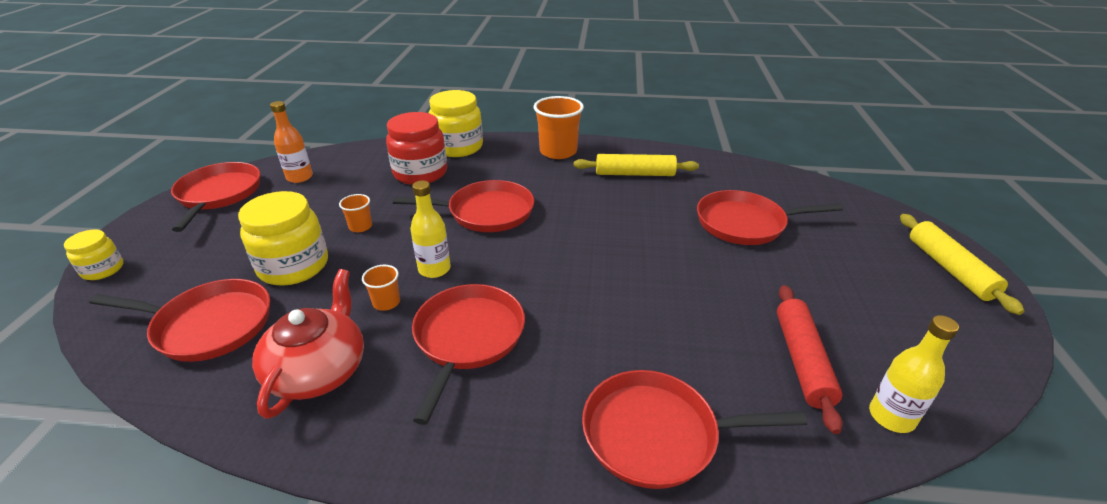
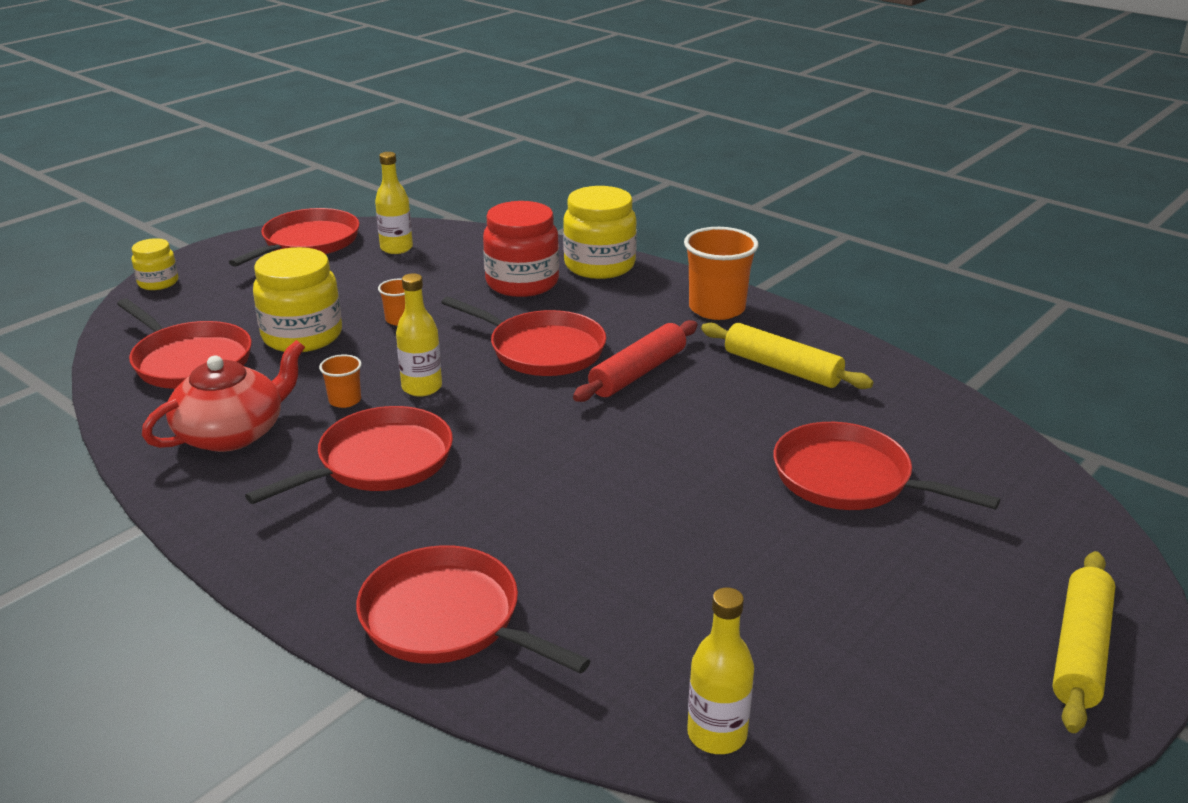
camera: 35 degrees right, 5 degrees down
(299, 177) = (396, 248): orange bottle -> yellow bottle
(802, 360) = (694, 639): red rolling pin -> red rolling pin (638, 372)

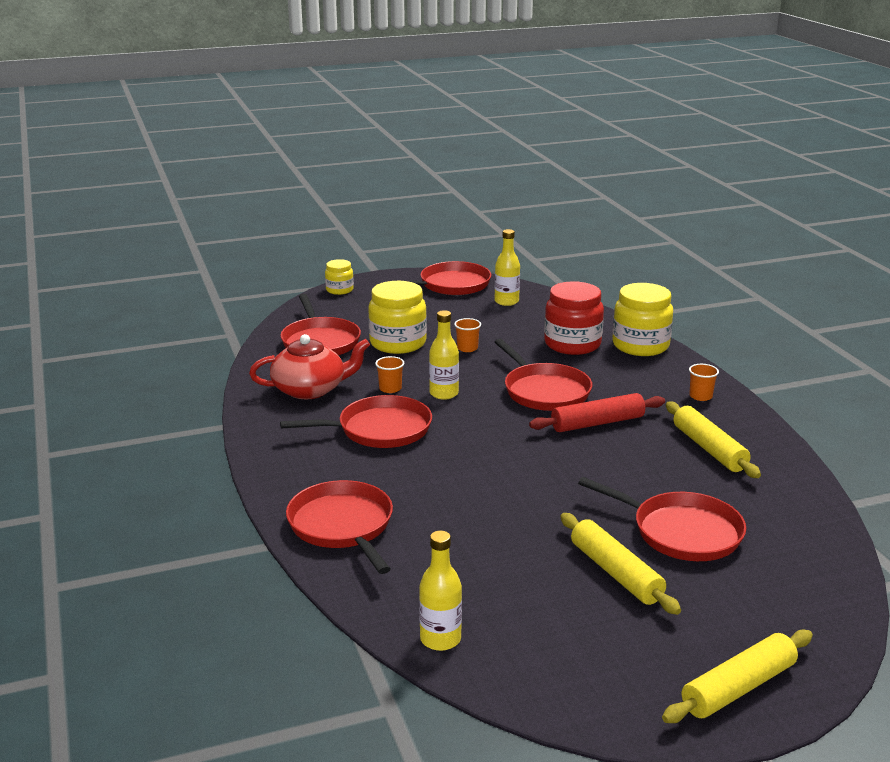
camera: 30 degrees right, 5 degrees down
(717, 308) = (700, 396): orange cup -> orange cup, size x0.50
(829, 556) = (615, 573): none -> yellow rolling pin
(848, 478) = (682, 532): red pan -> red pan turned 150 degrees clockwise

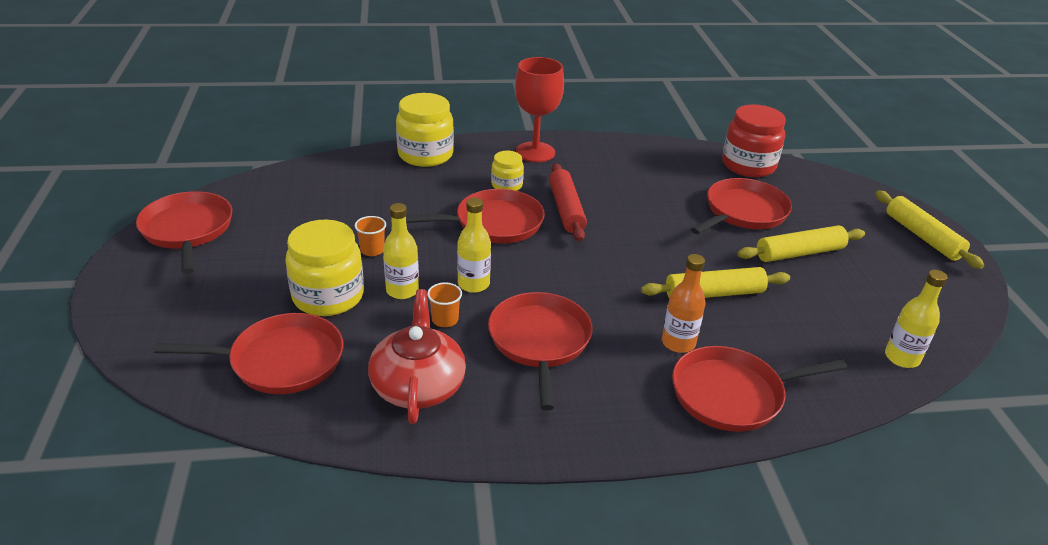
camera: 80 degrees left, 10 degrees up
(339, 290) = (119, 322): yellow jar -> yellow jar (507, 185)
(406, 495) = (678, 343): none -> orange bottle
(506, 301) = (268, 203): yellow bottle -> yellow bottle (402, 290)
(572, 344) = (401, 187): red jar -> red jar (748, 165)
(700, 396) = (535, 152): orange cup -> red goblet
(709, 449) = (623, 170): yellow rolling pin -> yellow rolling pin (714, 293)

